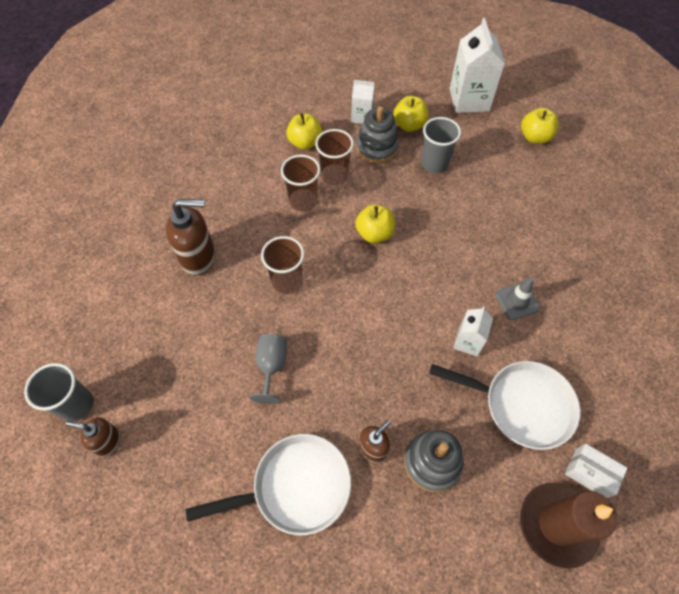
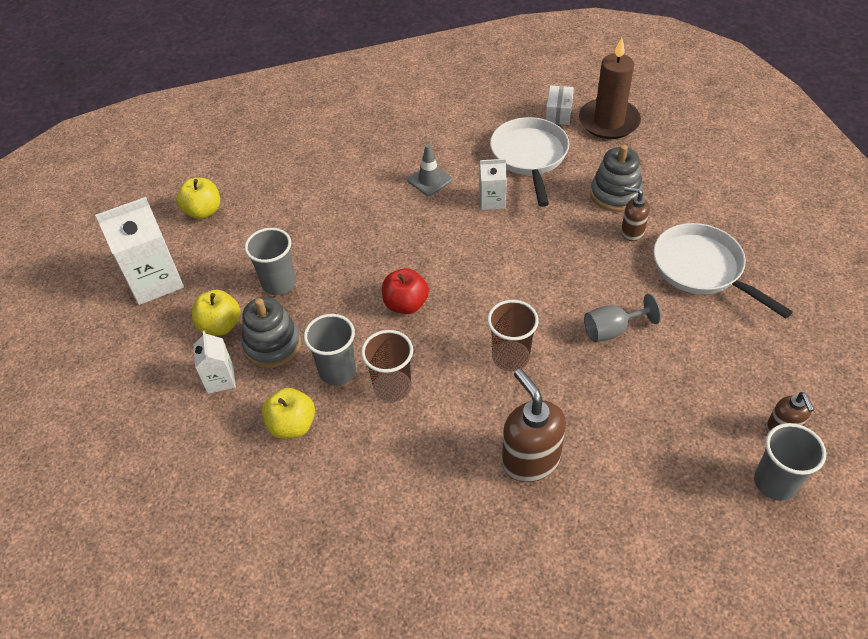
camera: 110 degrees left, 10 degrees down
(334, 176) = (337, 371): brown cup -> grey cup
(374, 233) = (406, 304): yellow apple -> red apple

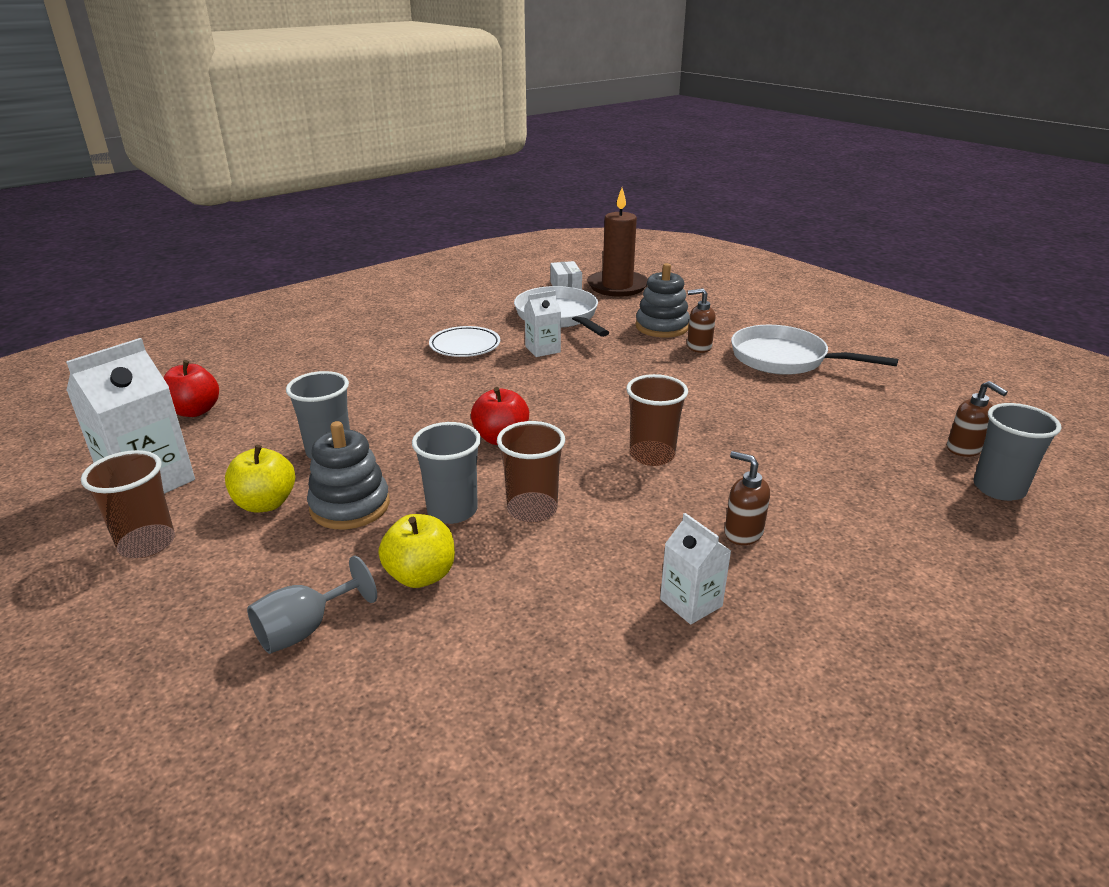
camera: 25 degrees left, 20 degrees down
(140, 341) = (147, 543): none -> brown cup
(203, 211) = (194, 411): yellow apple -> red apple
(220, 379) = (290, 554): white carton -> white carton (691, 603)
(429, 180) = (465, 346): grey traffic cone -> white plate
(530, 460) = (742, 533): brown soap dispenser -> brown soap dispenser, size x0.57
(612, 330) = (739, 414): grey goblet -> grey goblet (305, 629)

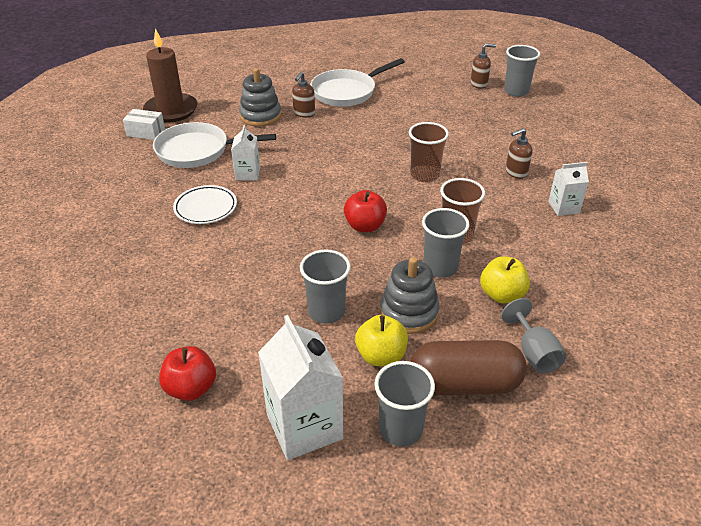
camera: 65 degrees left, 10 degrees up
(147, 543) = (400, 429): brown cup -> grey cup
(229, 577) = (464, 384): none -> brown capsule

